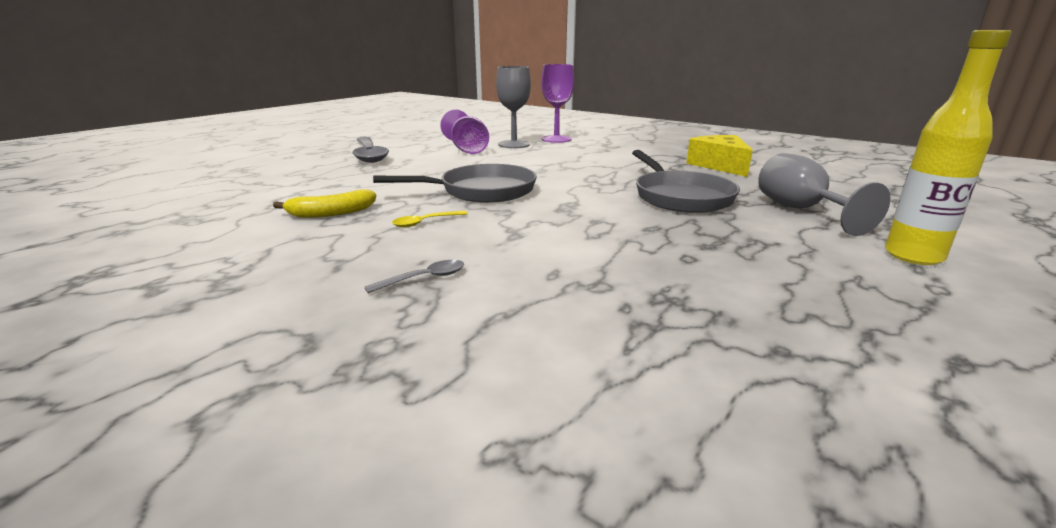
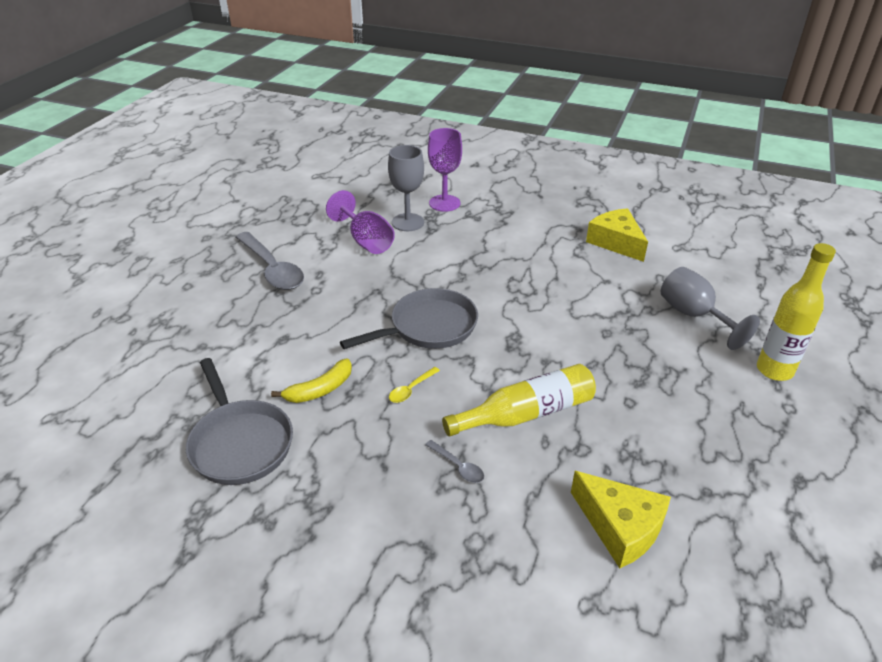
camera: 15 degrees left, 15 degrees up
(424, 278) = (458, 466): grey spoon -> grey spoon turned 90 degrees clockwise
(545, 251) = (527, 413): none -> yellow bottle
(615, 365) = (620, 527): none -> yellow cheese
(680, 197) = (599, 309): grey pan -> grey pan (240, 443)

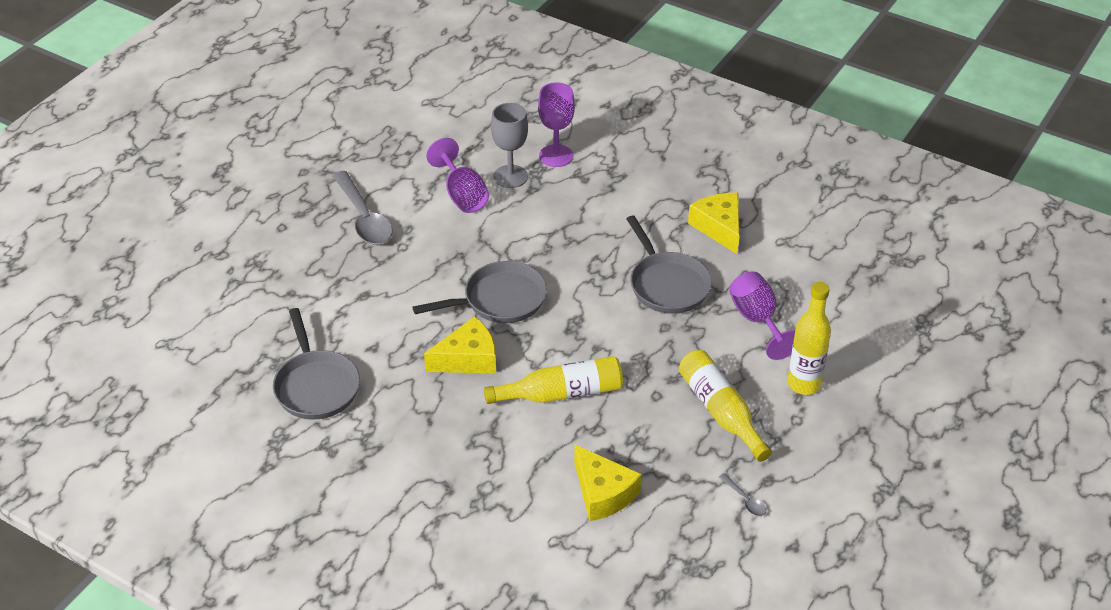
camera: 10 degrees right, 5 degrees up
(320, 389) = (389, 348): yellow banana -> none
(411, 389) = (468, 358): yellow spoon -> yellow cheese
(458, 466) = (489, 429): grey spoon -> grey spoon (745, 500)
(590, 294) = (667, 284): none -> grey pan
(694, 316) = (757, 320): grey goblet -> purple goblet
(706, 410) = (720, 411): none -> yellow bottle

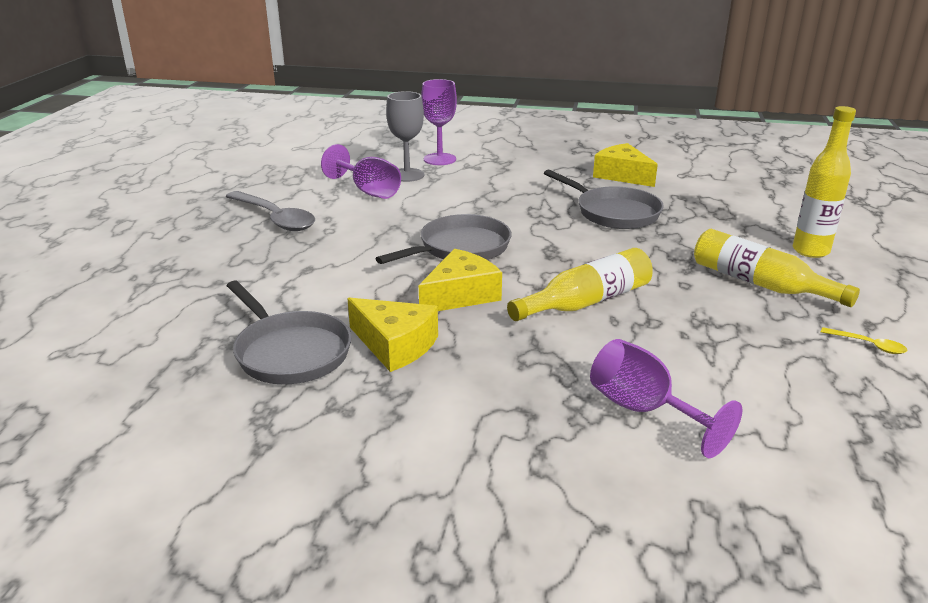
camera: 20 degrees left, 15 degrees down
(603, 493) = (715, 374): yellow cheese -> yellow cheese (395, 345)
(745, 500) = (868, 345): grey spoon -> yellow spoon
(757, 320) = (719, 220): purple goblet -> purple goblet (644, 410)

